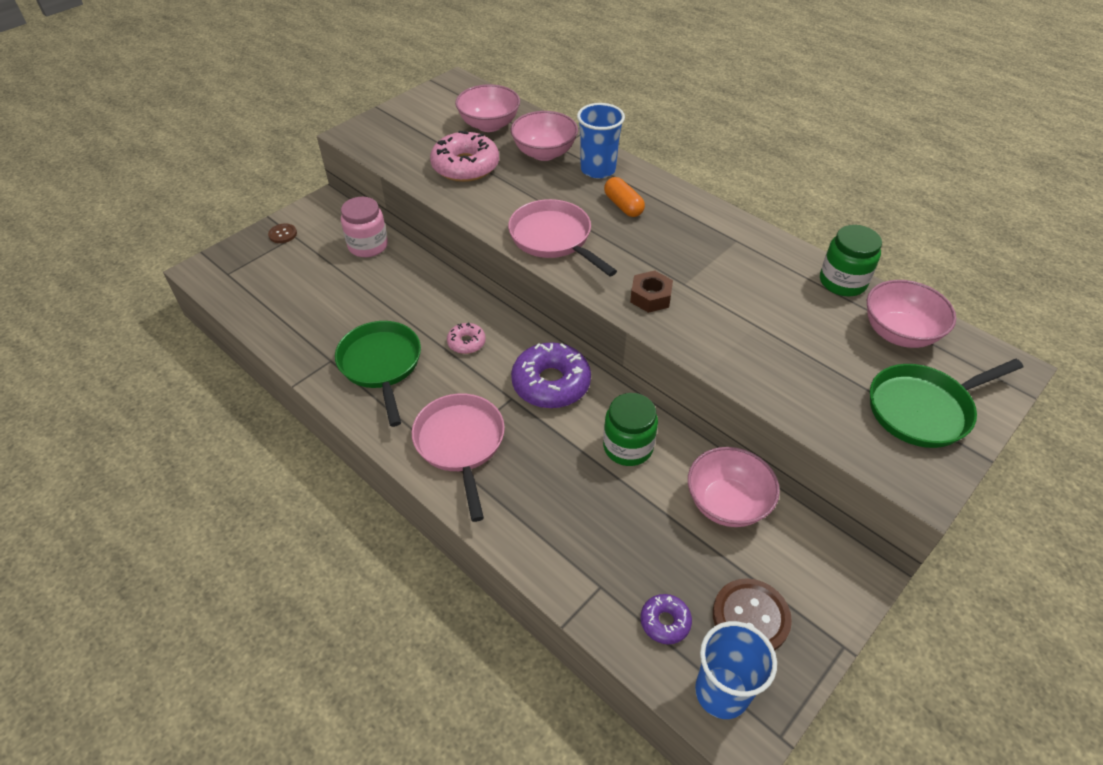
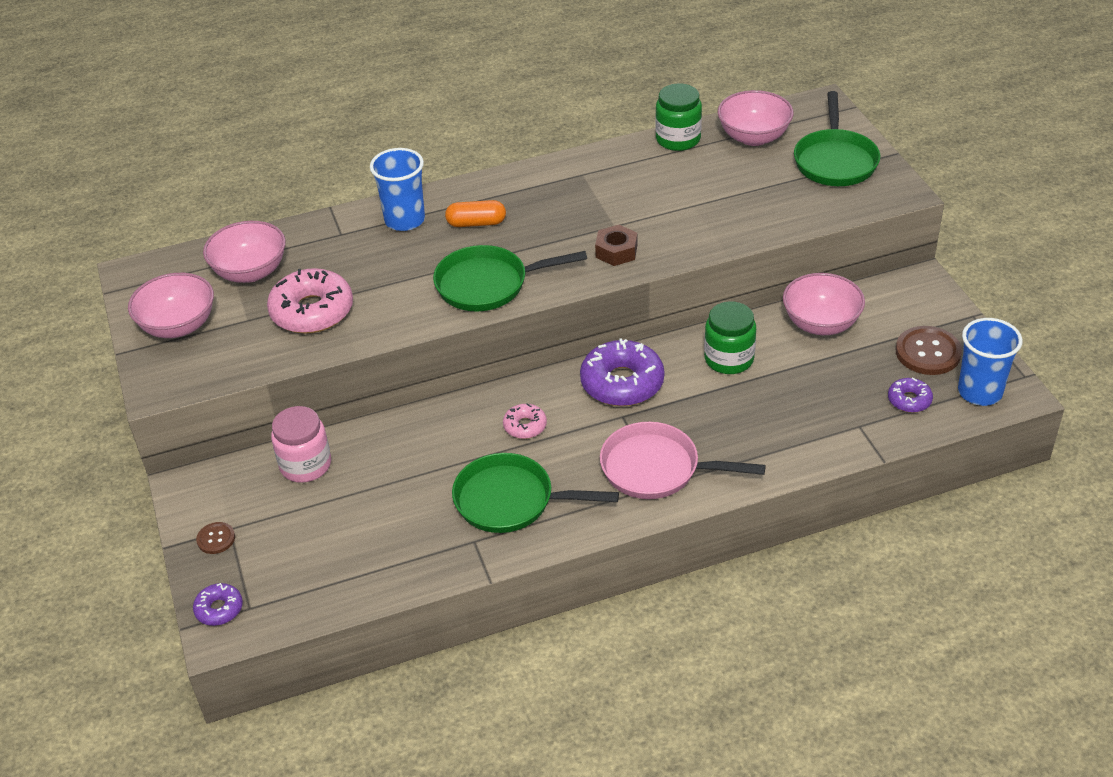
camera: 60 degrees left, 5 degrees down
(222, 261) = (219, 609): none -> purple donut
(544, 153) = (342, 247): pink bowl -> pink bowl (178, 326)
(553, 239) = (488, 284): pink pan -> green pan

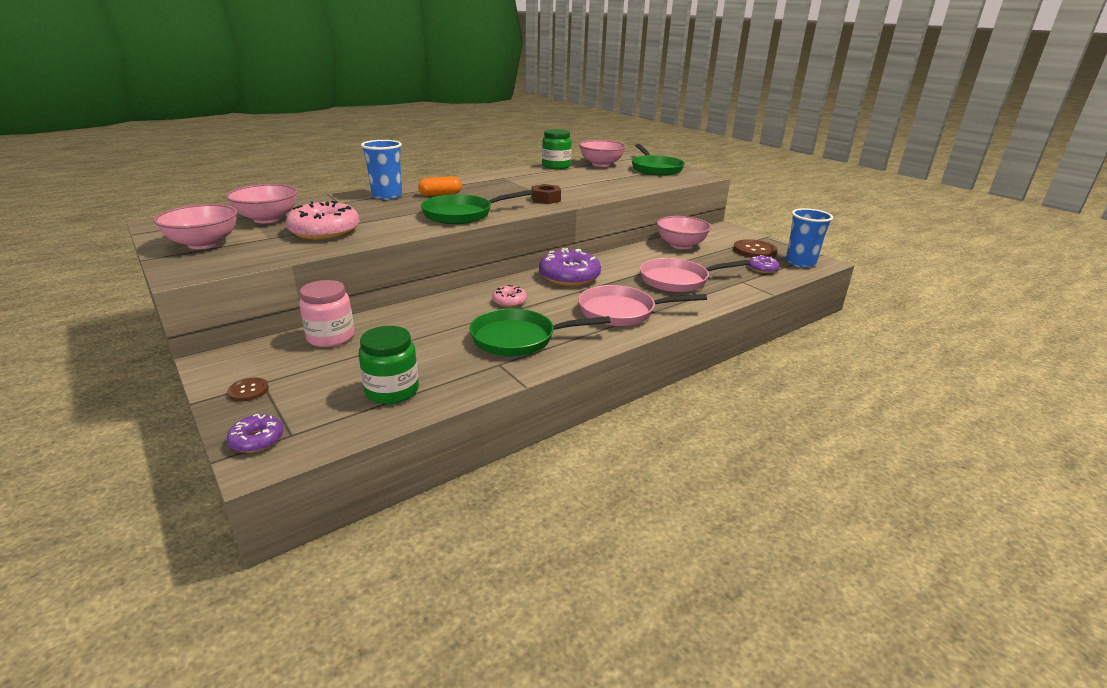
camera: 20 degrees left, 15 degrees down
(729, 359) = (634, 262): green jar -> green jar (392, 391)
(767, 411) = (678, 280): none -> pink pan

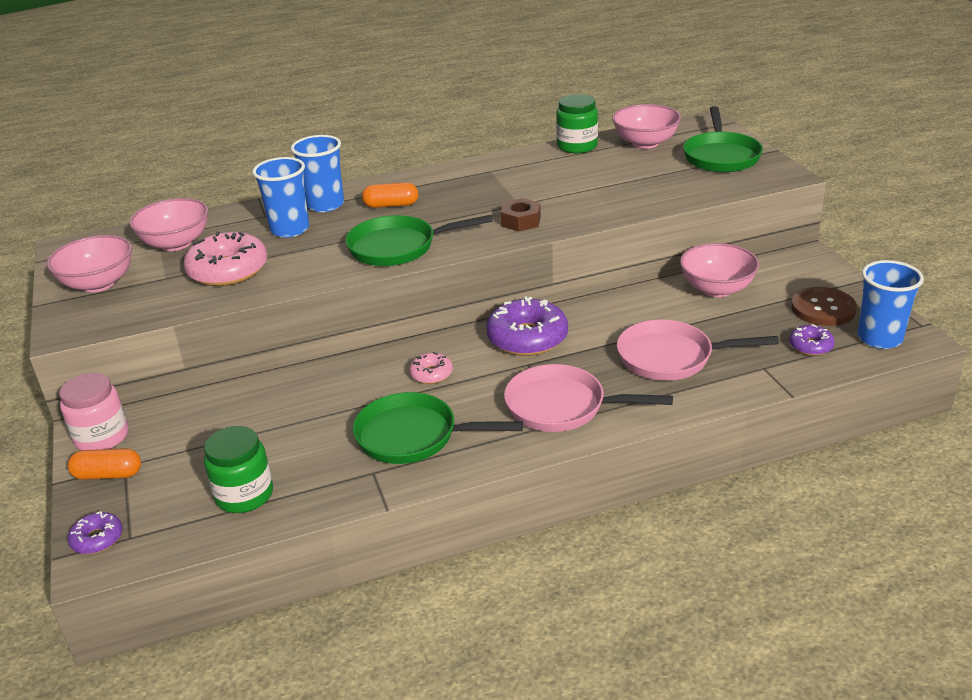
camera: 20 degrees right, 5 degrees up
(248, 391) = (108, 474): brown button -> orange capsule
(331, 337) = (211, 409): pink jar -> pink jar (102, 437)
(365, 208) = (290, 229): none -> blue cup

